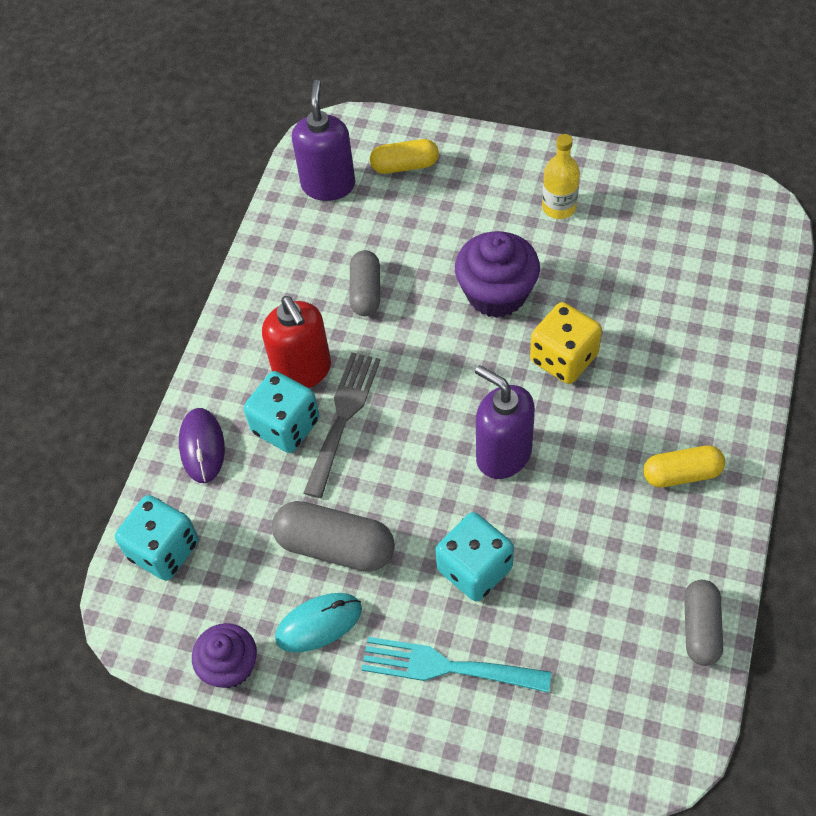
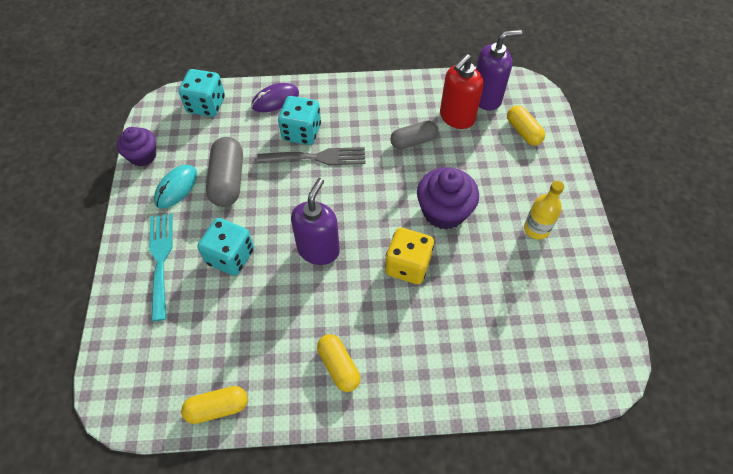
camera: 65 degrees right, 0 degrees up
(303, 371) = (342, 128): red soap dispenser -> red soap dispenser (456, 117)
(319, 624) = (176, 188): turquoise mouse -> turquoise mouse turned 75 degrees clockwise
(700, 628) = (217, 408): grey capsule -> yellow capsule

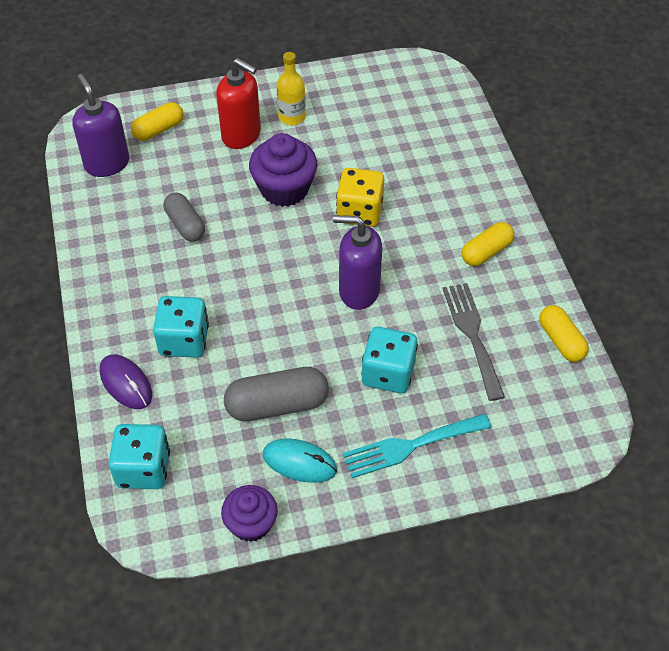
camera: 100 degrees left, 5 degrees down
(317, 157) = (224, 315): grey fork -> grey fork (472, 334)
(456, 117) = (142, 188): red soap dispenser -> red soap dispenser (241, 135)

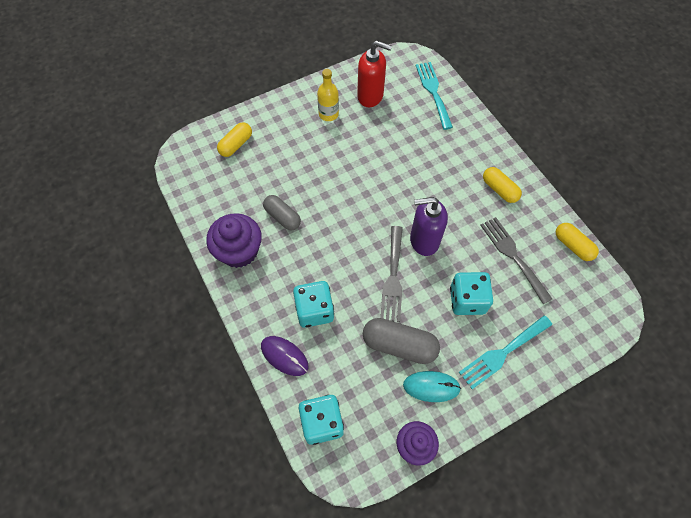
camera: 15 degrees left, 10 degrees up
(107, 164) = (207, 180): purple soap dispenser -> none
(241, 135) = (298, 136): red soap dispenser -> red soap dispenser (370, 96)
(277, 405) = (399, 345): grey capsule -> grey capsule turned 45 degrees clockwise
(284, 189) = (343, 172): purple cupcake -> purple cupcake (239, 251)
(300, 325) = (393, 277): none -> grey fork
(359, 212) = (402, 178): yellow dice -> none
(443, 116) = (433, 92): none -> turquoise fork
(486, 252) = (499, 189): yellow capsule -> yellow capsule turned 75 degrees counterclockwise

